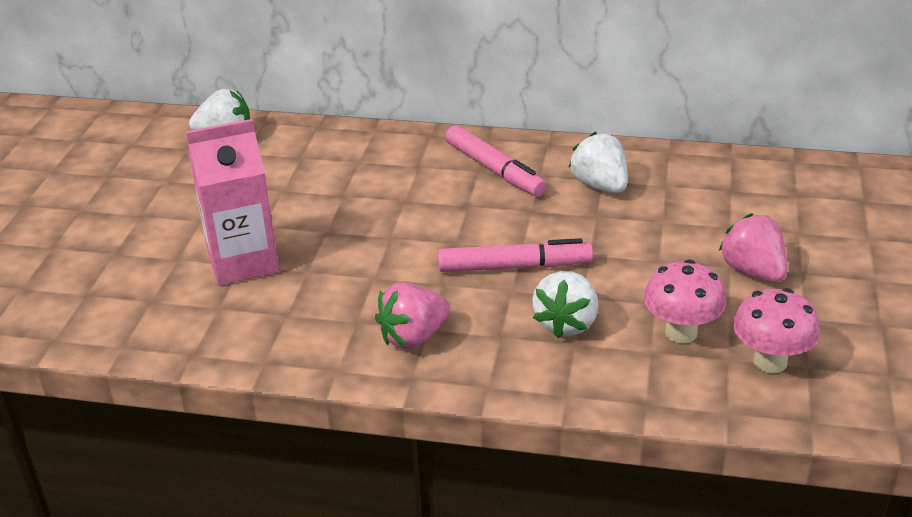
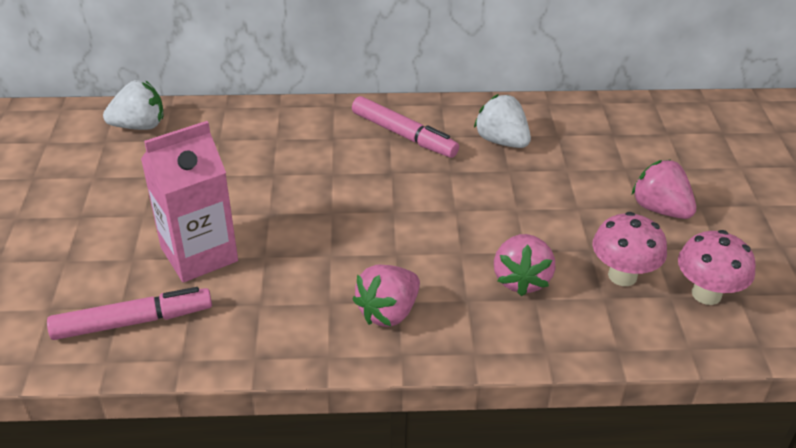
camera: 15 degrees left, 5 degrees up
(513, 266) = (454, 229): pink marker -> pink marker (132, 322)
(566, 323) = (521, 279): white strawberry -> pink strawberry

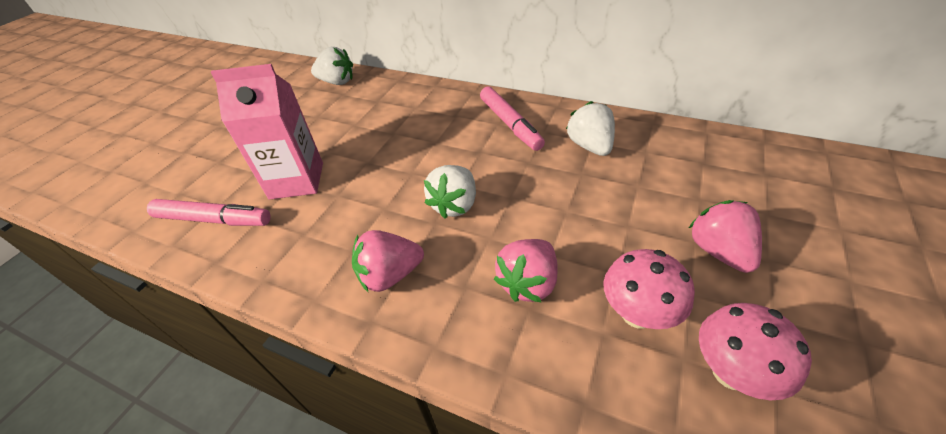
camera: 30 degrees right, 5 degrees up
(404, 232) = (454, 205): none -> white strawberry

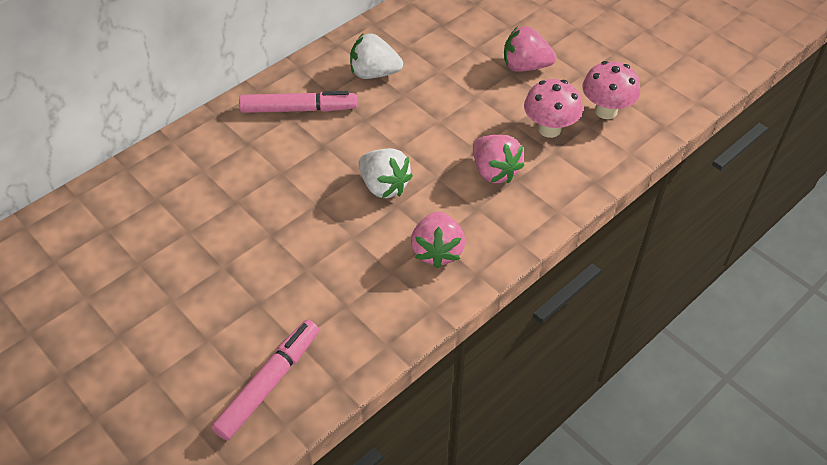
camera: 70 degrees left, 5 degrees up
(297, 180) = (256, 300): pink carton -> none
(337, 82) = (69, 229): white strawberry -> none

